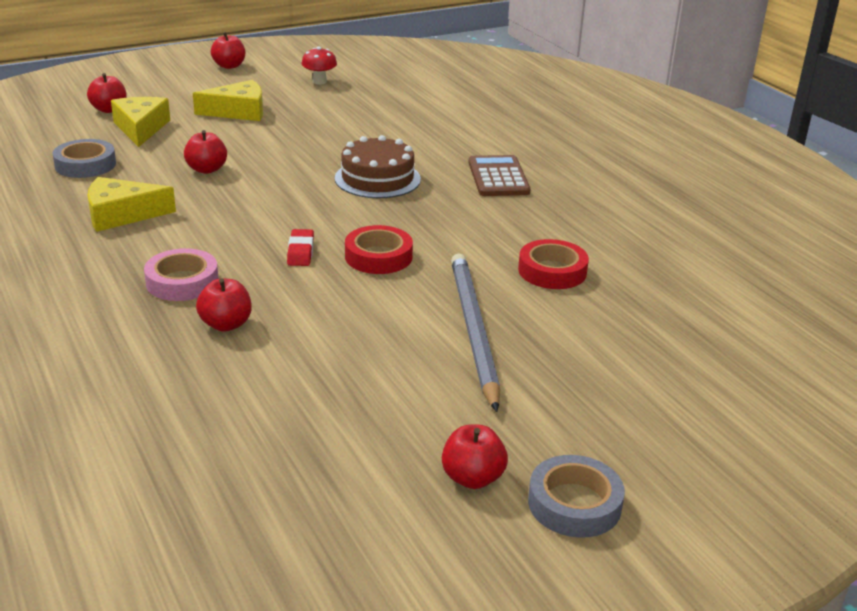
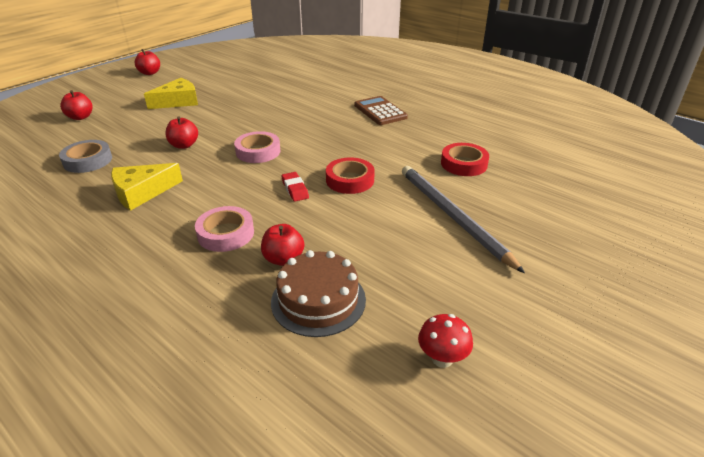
camera: 20 degrees left, 5 degrees up
(141, 128) = (114, 126): yellow cheese -> none
(291, 196) = (258, 152): none -> pink tape
(319, 81) = (219, 73): red mushroom -> red mushroom (442, 359)
(377, 179) = (306, 127): brown cake -> brown cake (318, 300)
(472, 478) = (549, 329): red apple -> none
(574, 504) = (626, 327): grey tape -> none

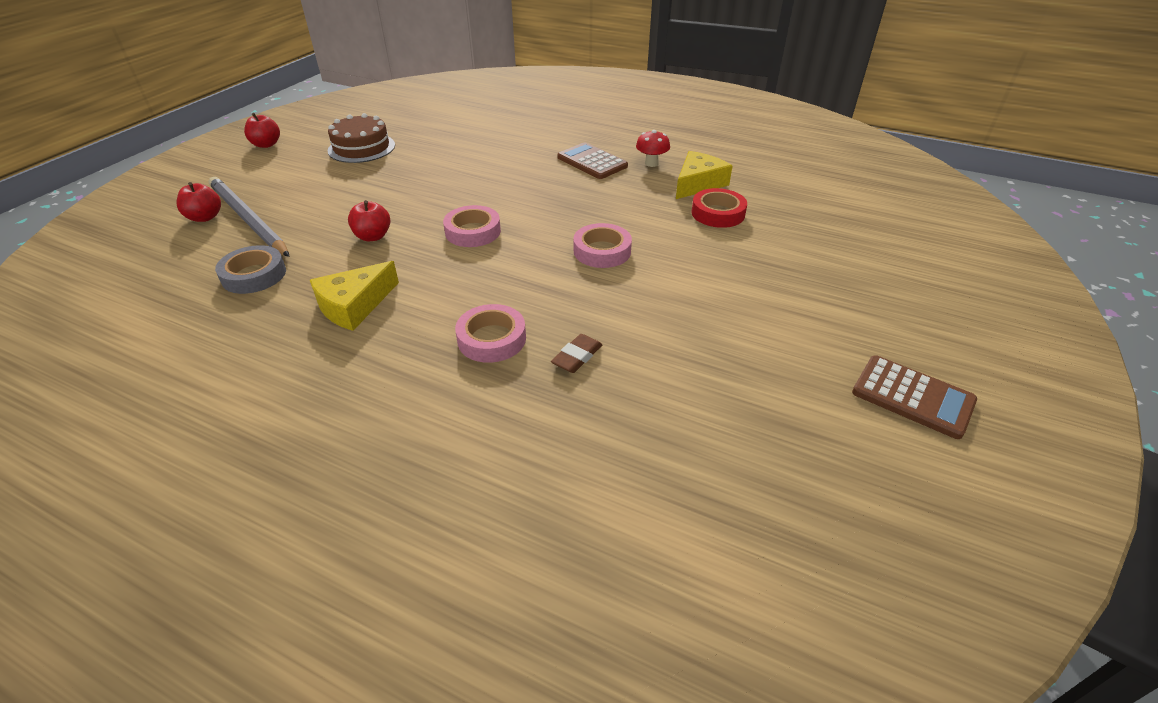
camera: 15 degrees left, 5 degrees up
(178, 101) = (330, 179): yellow cheese -> yellow cheese (698, 184)
(283, 259) = (577, 357): red apple -> brown eraser
(295, 189) = (544, 272): red eraser -> none
(318, 300) = (642, 396): brown cake -> brown cake (361, 148)
(350, 180) = (602, 251): red tape -> pink tape
(442, 359) = (803, 432): red mushroom -> red mushroom (651, 163)
(453, 217) = (736, 276): grey pencil -> grey pencil (248, 219)
(564, 348) = (912, 397): none -> brown calculator

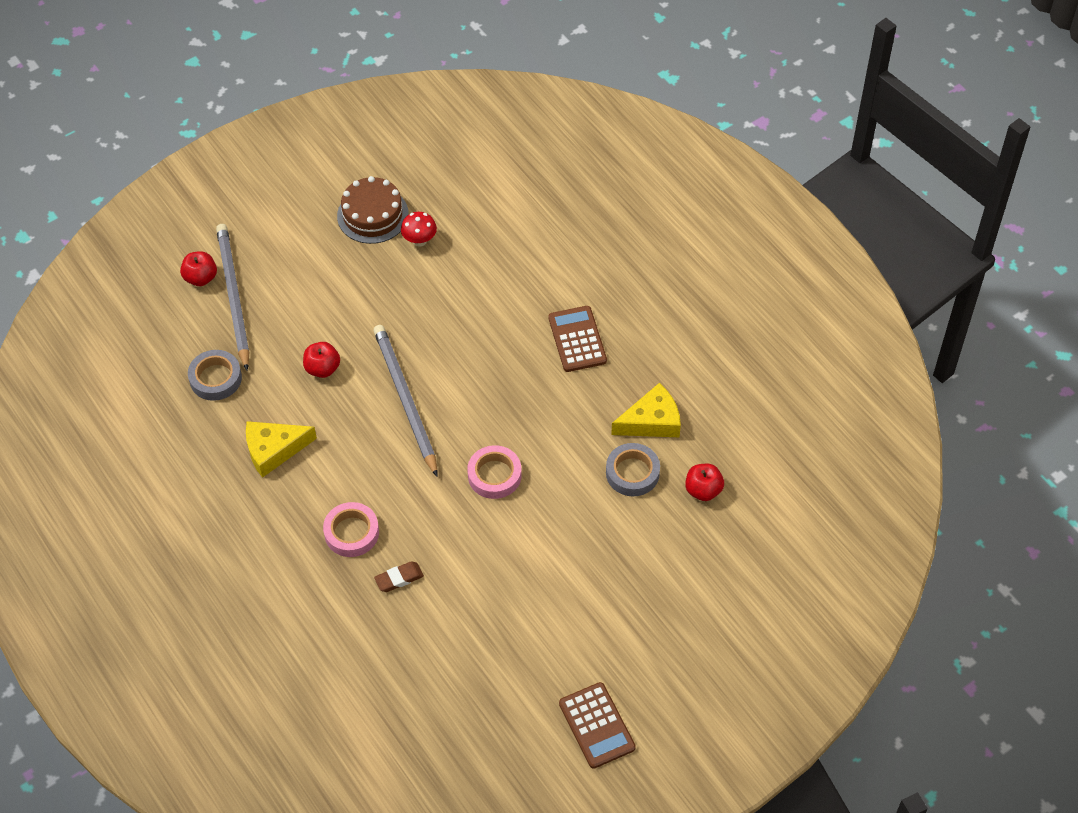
camera: 30 degrees right, 15 degrees up
(266, 144) = (287, 169): red apple -> red apple (703, 490)
(473, 232) = (405, 399): pink tape -> grey pencil
(651, 163) = (633, 368): red mushroom -> red mushroom (419, 240)
(718, 213) = (632, 473): red tape -> grey tape

